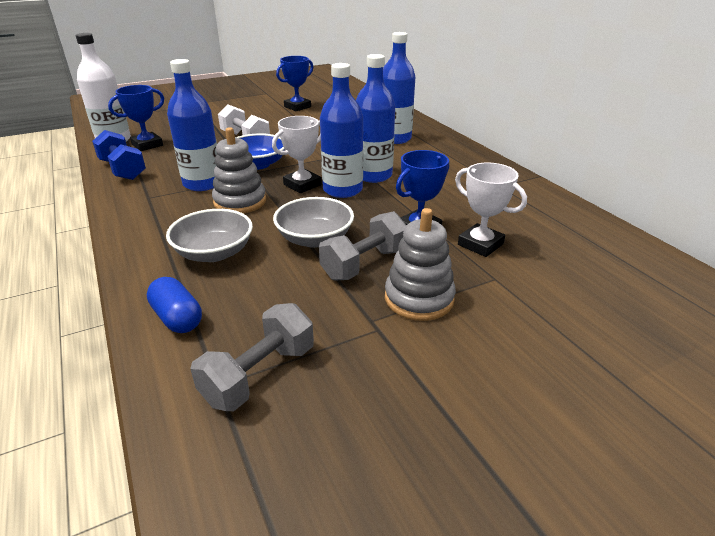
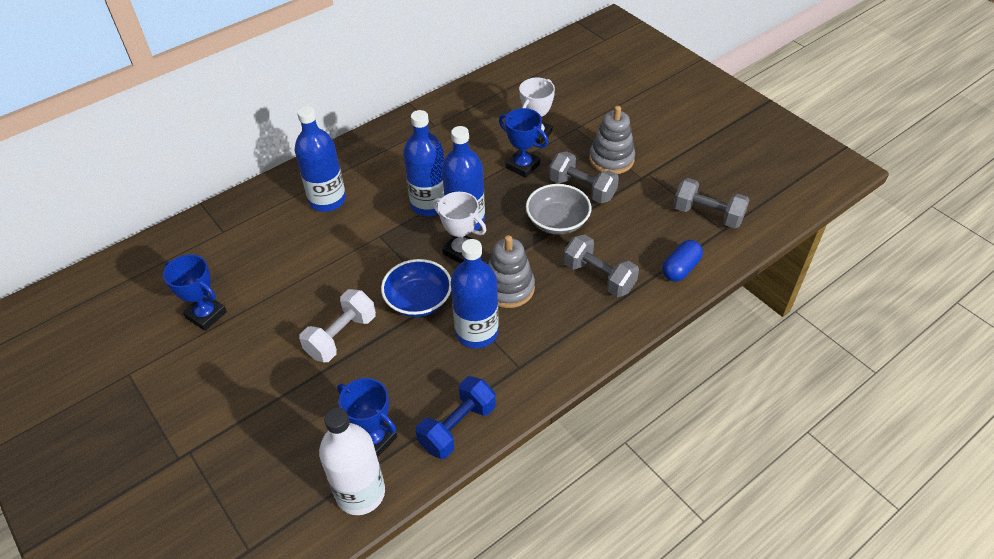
camera: 100 degrees left, 15 degrees up
(214, 253) = (598, 277): grey bowl -> grey dumbbell

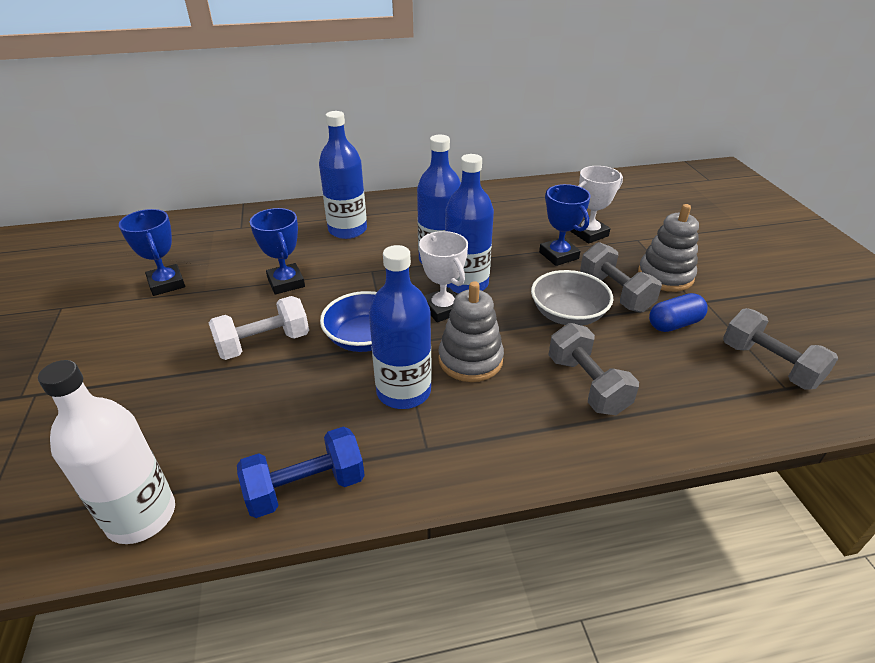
camera: 25 degrees right, 10 degrees down
(374, 439) = (207, 460): blue trophy -> blue trophy (286, 282)
(680, 268) = (704, 412): blue capsule -> blue capsule (674, 324)

